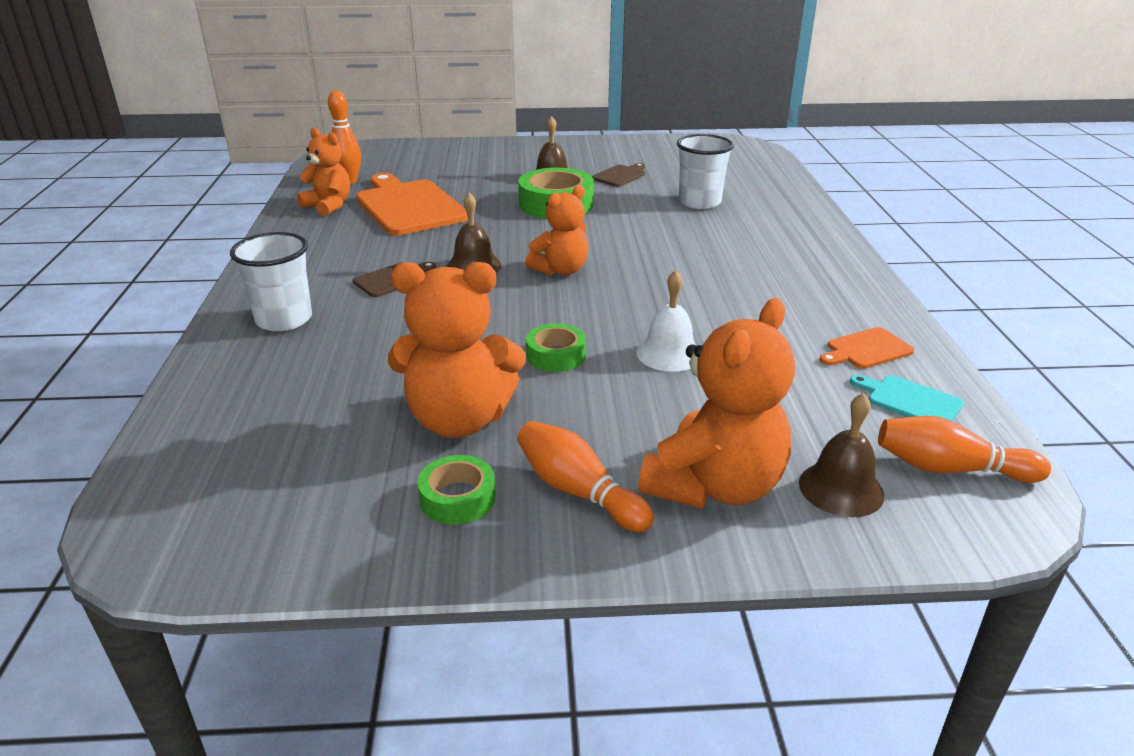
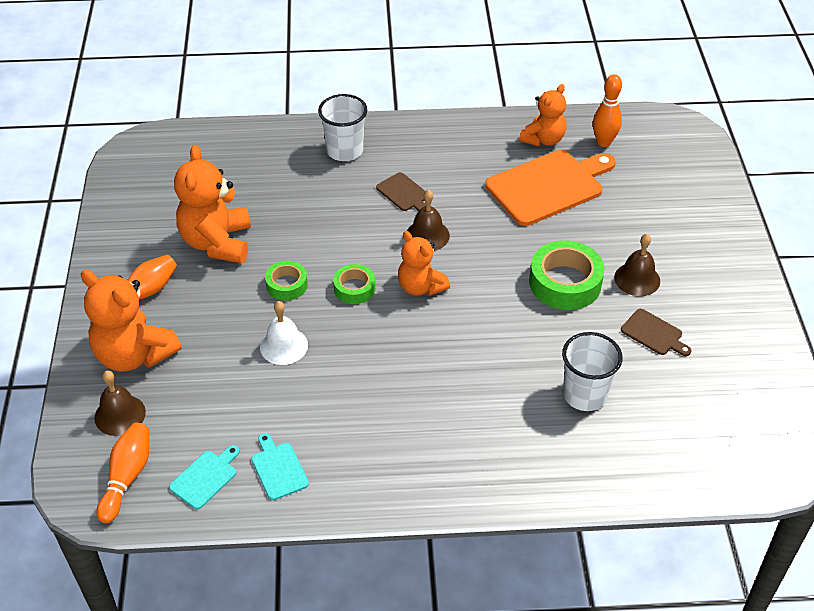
camera: 90 degrees right, 15 degrees up
(458, 498) = (146, 247): green tape -> green tape (354, 288)
(866, 350) = (278, 469): orange cutting board -> turquoise cutting board

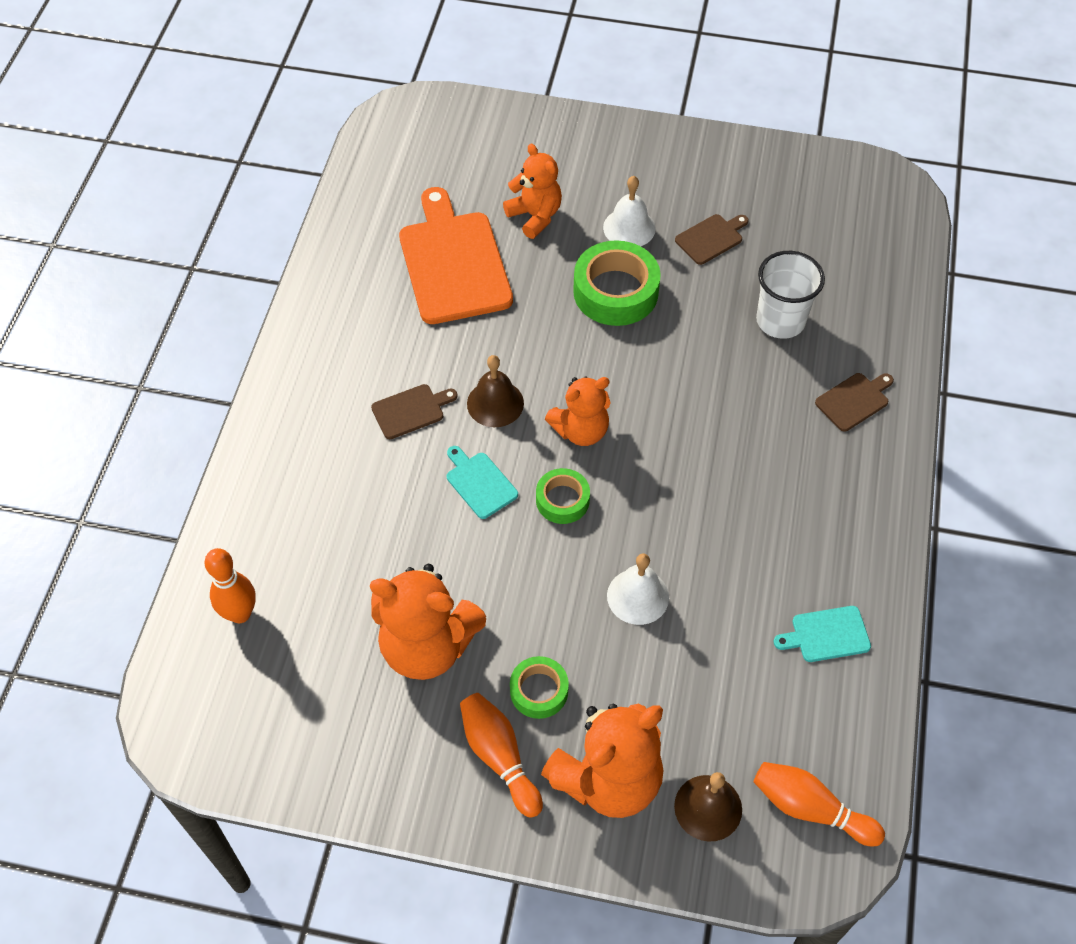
camera: 75 degrees left, 10 degrees up
(205, 477) = (826, 717): turquoise cutting board -> turquoise cutting board (479, 483)
(287, 285) = (533, 574): green tape -> green tape (539, 691)
(344, 150) = (300, 459): white cup -> none
(519, 459) = (854, 400): none -> brown cutting board
(543, 139) = (368, 244): orange teddy bear -> orange teddy bear (535, 216)
(603, 142) = (397, 190): orange bowling pin -> orange bowling pin (240, 613)
(637, 279) = (629, 228): brown bell -> white bell

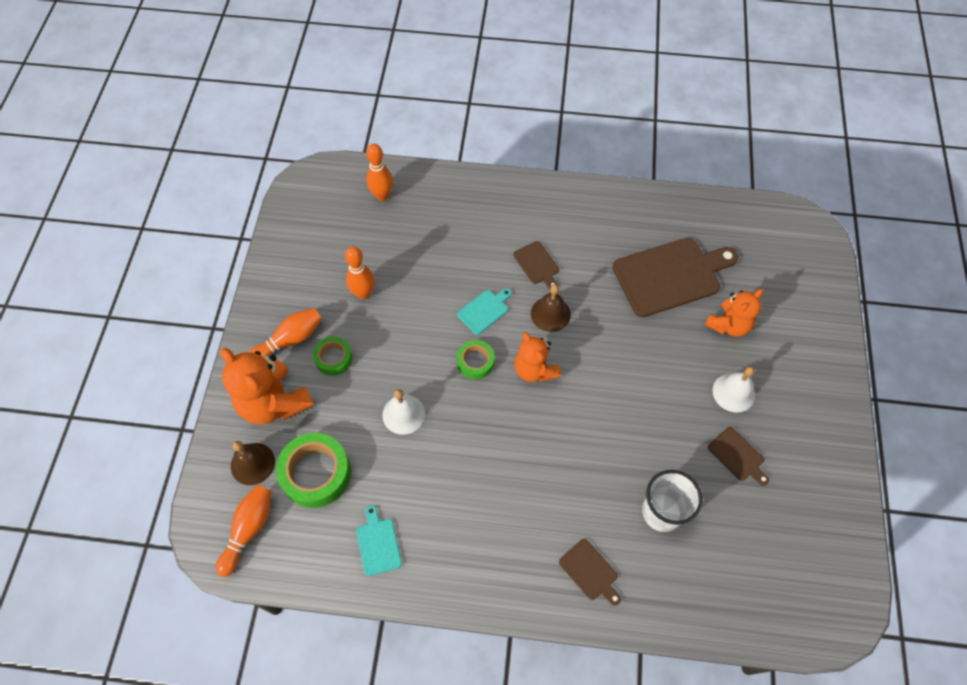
camera: 85 degrees right, 5 degrees up
(427, 646) = (363, 293): orange teddy bear -> orange bowling pin
(453, 262) = (670, 275): orange cutting board -> brown cutting board
(615, 292) = (666, 386): green tape -> green tape (316, 473)

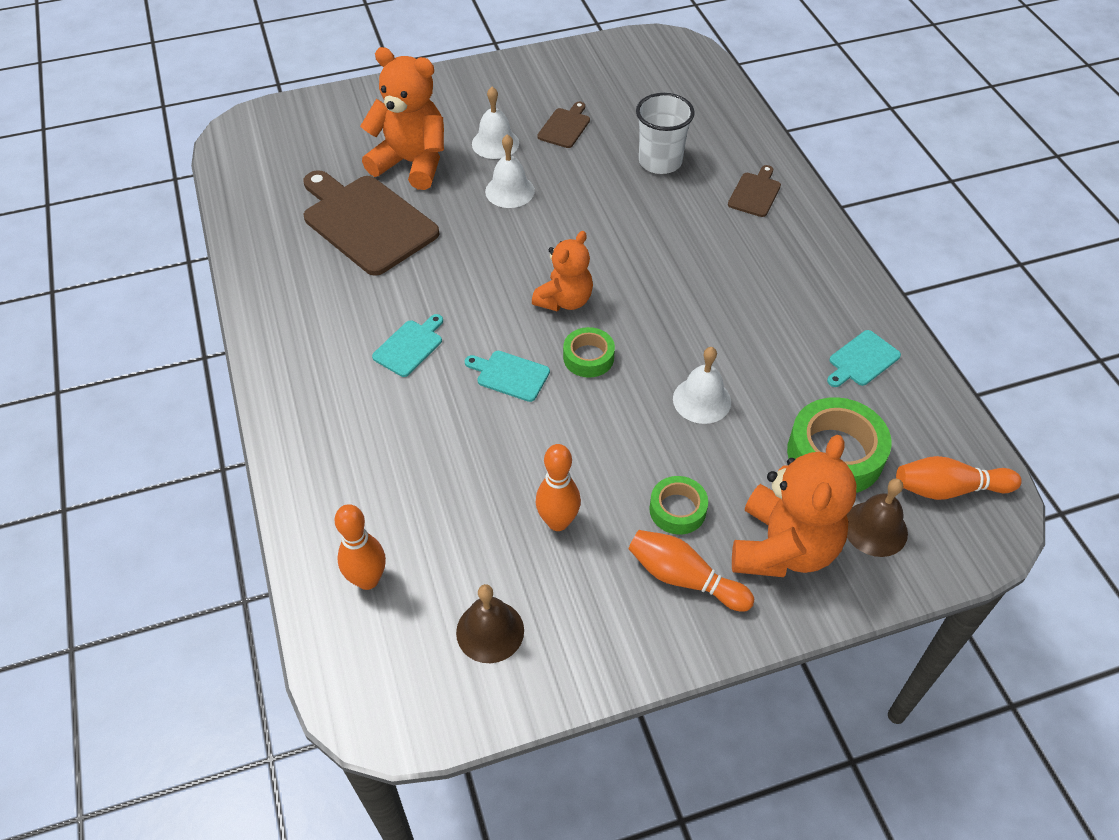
camera: 115 degrees left, 10 degrees down
(537, 264) = (410, 346): brown cutting board -> turquoise cutting board
(550, 314) = (479, 310): brown bell -> brown bell (490, 631)
(669, 380) = (509, 191): none -> white bell
(728, 325) = (412, 163): orange teddy bear -> orange teddy bear, size x1.56

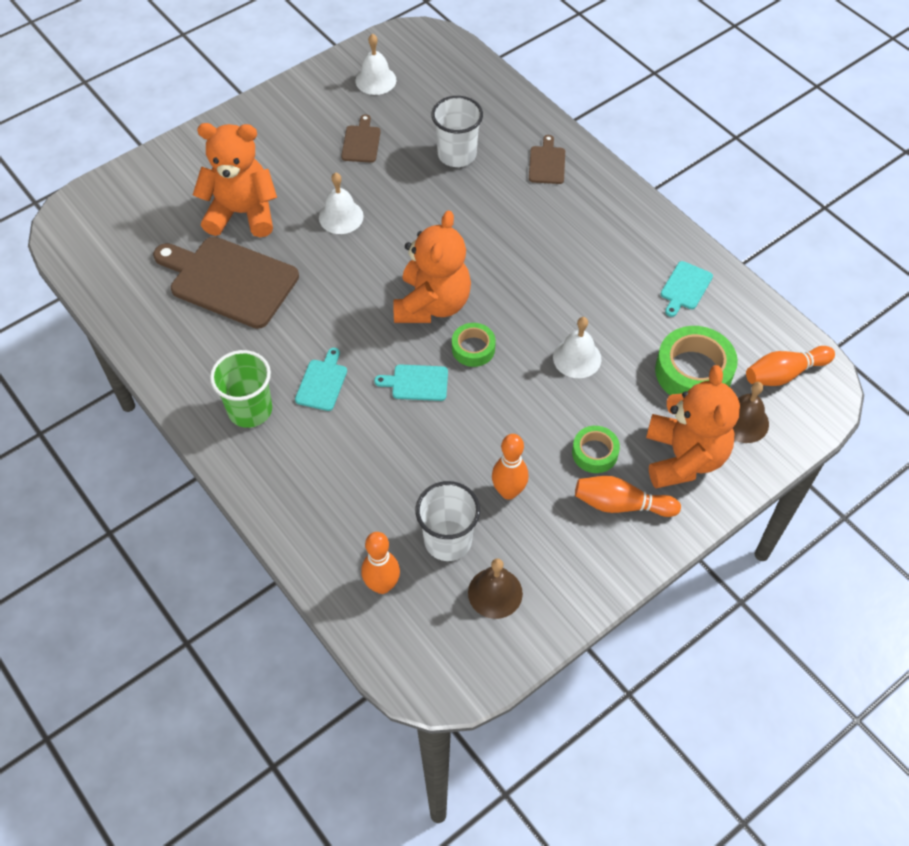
camera: 20 degrees left, 5 degrees up
(322, 352) = (250, 410): none -> green cup
(464, 554) = (448, 540): none -> white cup
(495, 143) = (307, 174): white bell -> white bell (375, 80)
(564, 300) = (432, 304): orange teddy bear -> orange teddy bear, size x1.56

